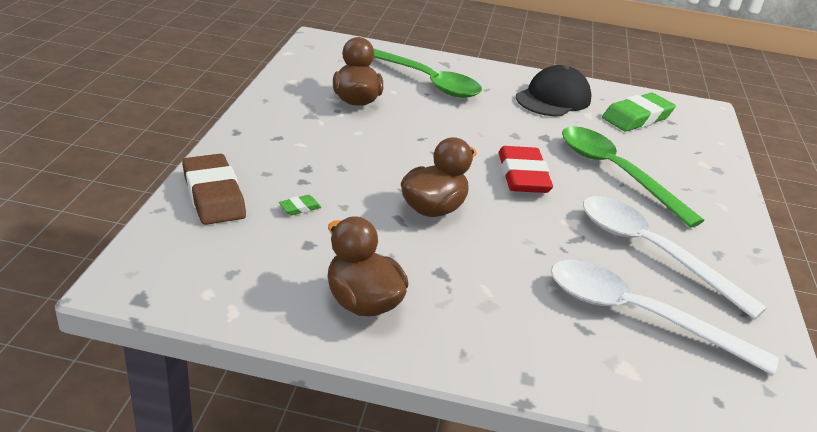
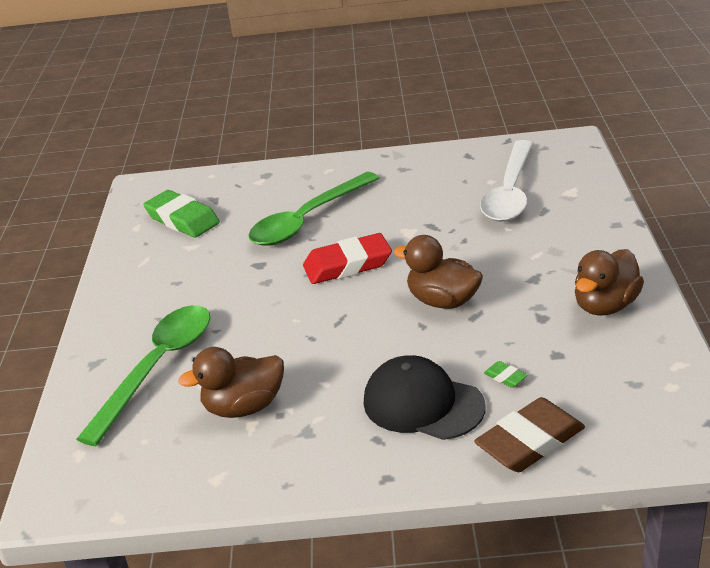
camera: 95 degrees left, 0 degrees up
(553, 98) = (162, 271): black cap -> black cap (423, 404)
(651, 252) = (424, 194): white spoon -> none

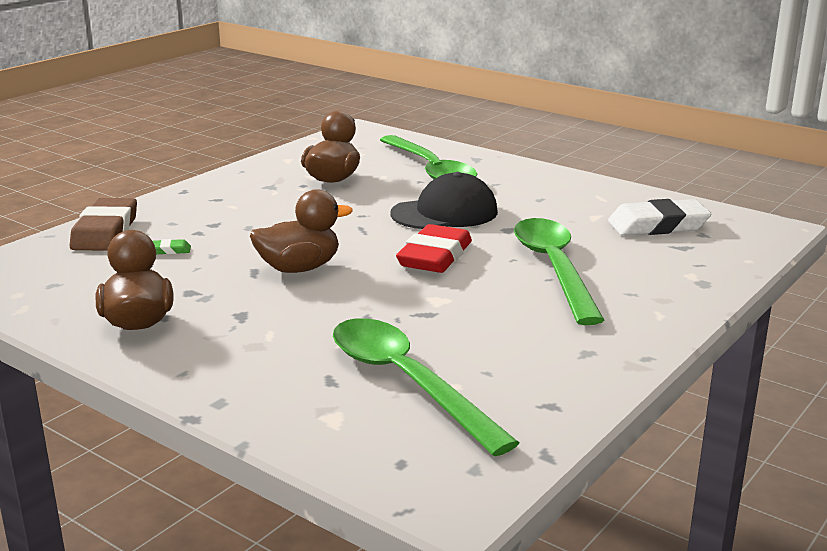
camera: 125 degrees right, 10 degrees down
(182, 219) = (658, 225): green eraser -> white eraser
(423, 404) = (212, 219): black cap -> black cap (445, 213)
(510, 192) = (407, 382): white spoon -> green spoon

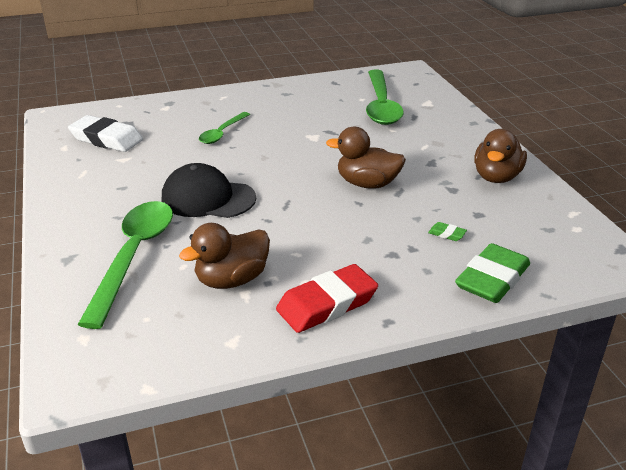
camera: 145 degrees left, 10 degrees up
(105, 232) = (492, 279): brown eraser -> green eraser
(435, 257) = (273, 163): red eraser -> red eraser (327, 304)
(554, 269) = (222, 133): green spoon -> green spoon, size x0.55

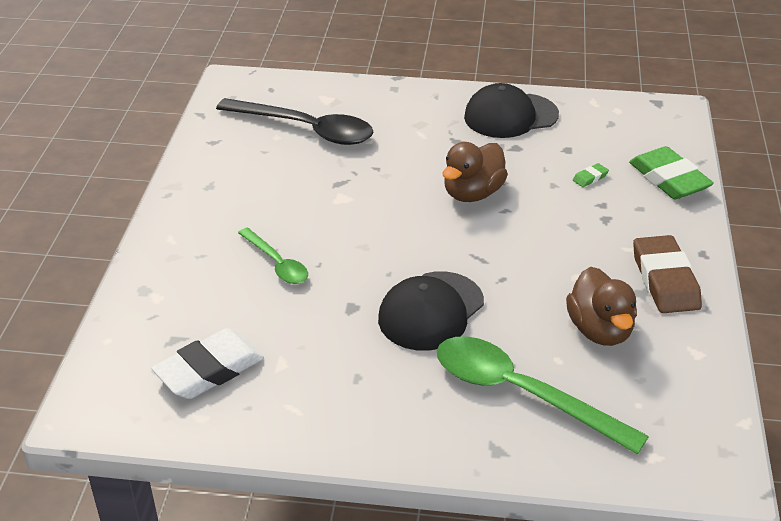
camera: 65 degrees left, 5 degrees up
(327, 304) = (665, 280): red eraser -> brown eraser
(381, 105) = (306, 129): green spoon -> black spoon
(496, 177) = (510, 116): brown duck -> black cap

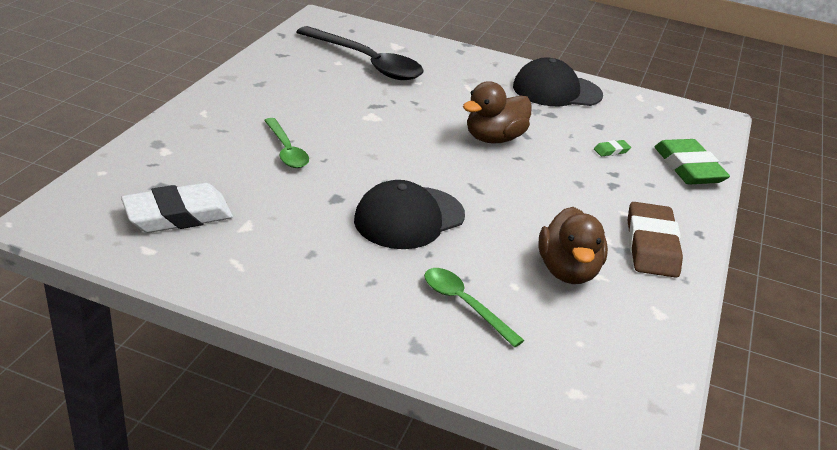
camera: 10 degrees right, 5 degrees down
(521, 394) = (464, 305): green spoon -> green spoon, size x0.55

